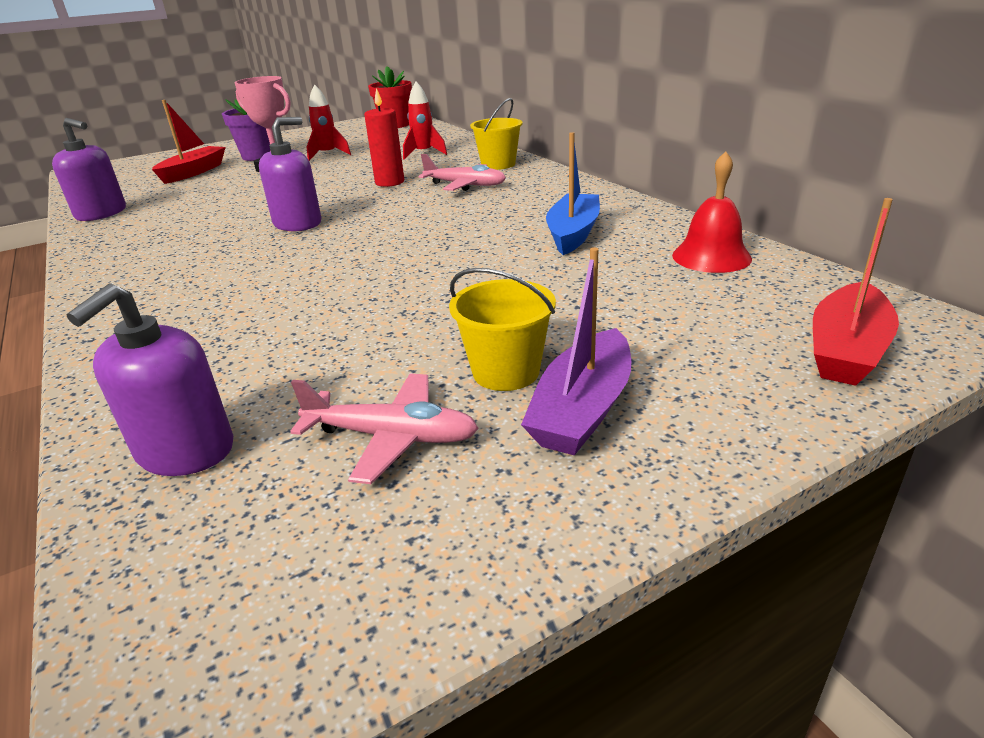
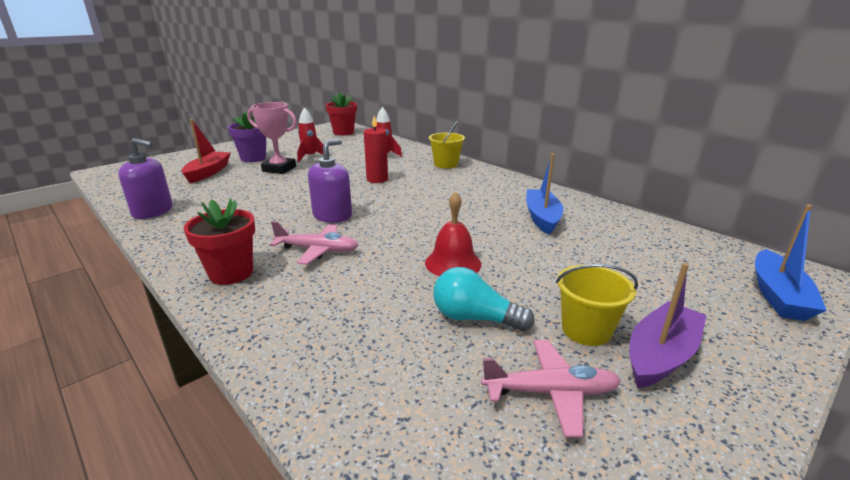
camera: 15 degrees left, 5 degrees down
(132, 282) = (231, 273): none -> red flower pot
(185, 450) = (400, 424): purple soap dispenser -> none
(371, 347) = (474, 318): none -> turquoise light bulb
(465, 185) = (436, 181): pink plane -> pink plane (318, 250)
(582, 409) = (660, 355): purple boat -> purple boat turned 150 degrees counterclockwise
(711, 256) = (644, 232): red bell -> red bell (453, 263)
(846, 350) = (778, 295): red boat -> blue boat

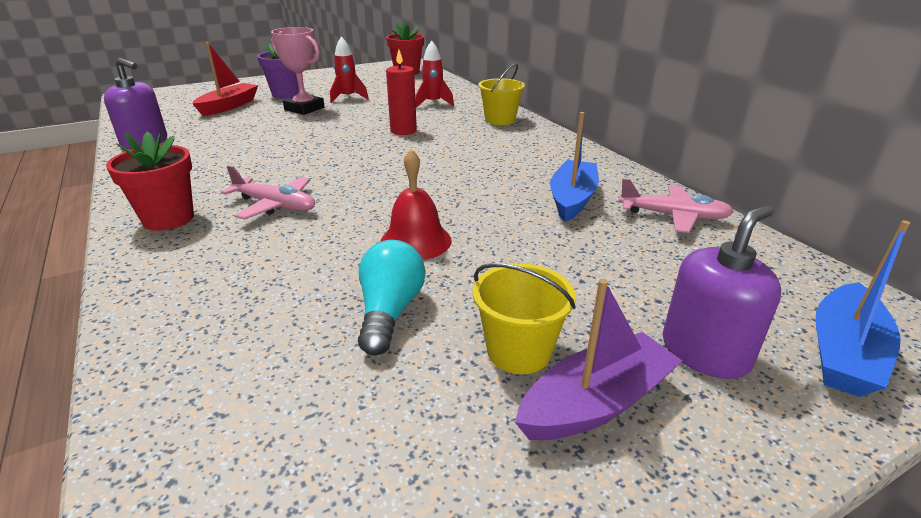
camera: 15 degrees right, 5 degrees up
(332, 215) = (321, 167): purple soap dispenser -> purple soap dispenser (705, 352)
(474, 318) = (390, 312): turquoise light bulb -> turquoise light bulb turned 60 degrees clockwise
(551, 392) = (411, 421): pink plane -> pink plane (673, 216)

